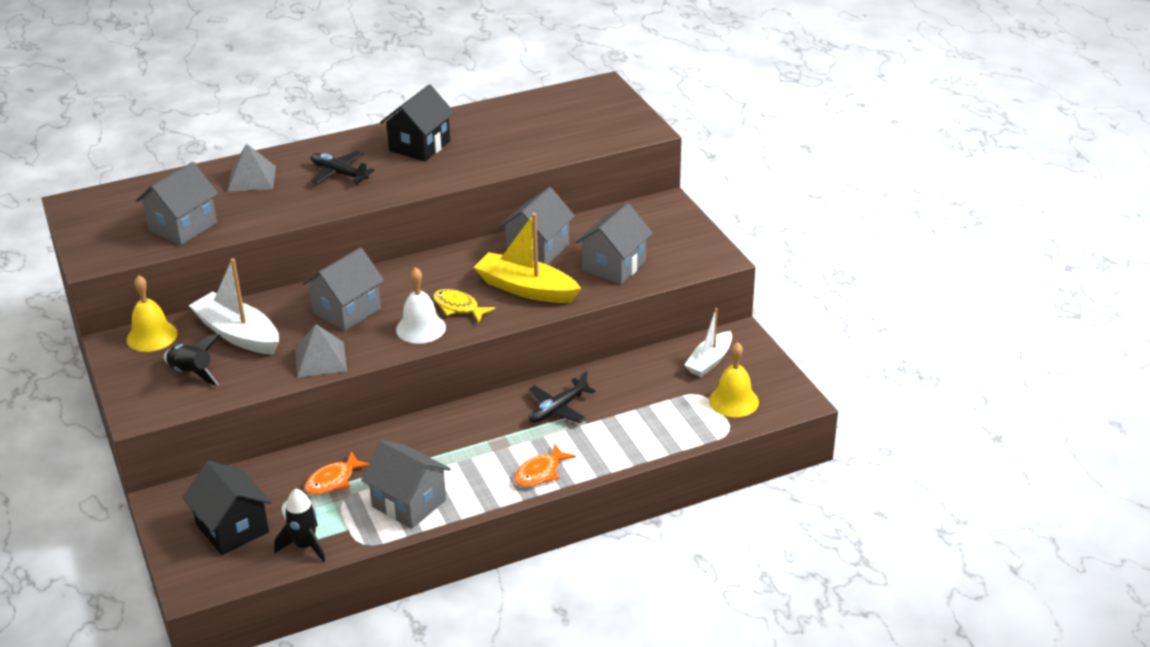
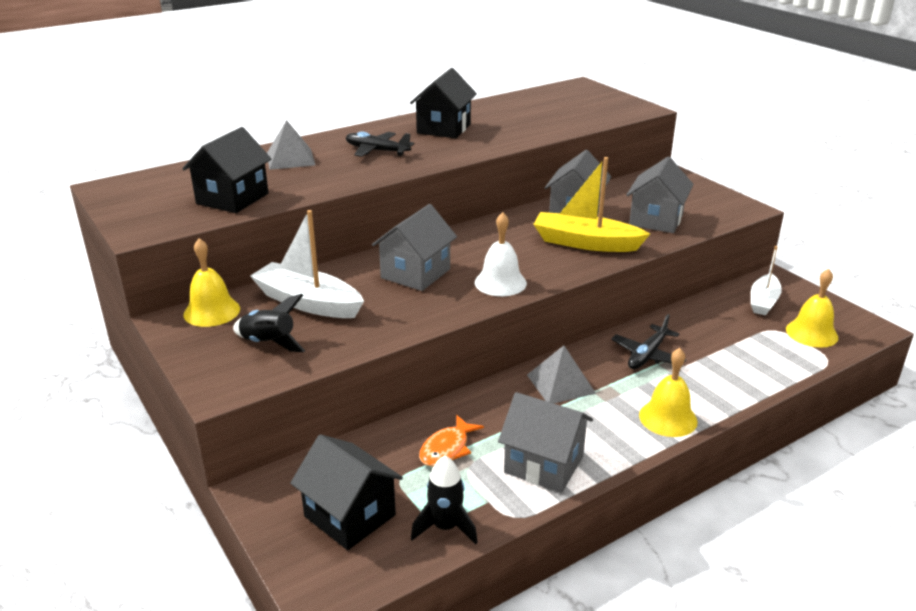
camera: 10 degrees left, 5 degrees down
(183, 227) = (232, 198): grey house -> black house
(320, 359) = (408, 318): grey pyramid -> grey pyramid (561, 384)
(458, 307) = (528, 262): yellow fish -> none
(540, 473) = (668, 418): orange fish -> yellow bell

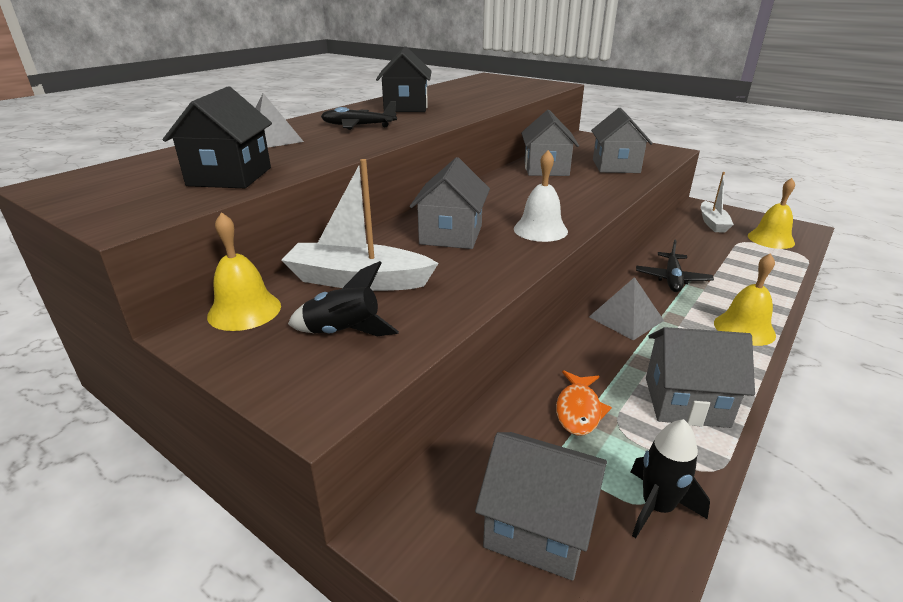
camera: 20 degrees left, 0 degrees up
(350, 515) = (538, 527): black house -> grey house
(585, 243) = (579, 189): yellow boat -> none

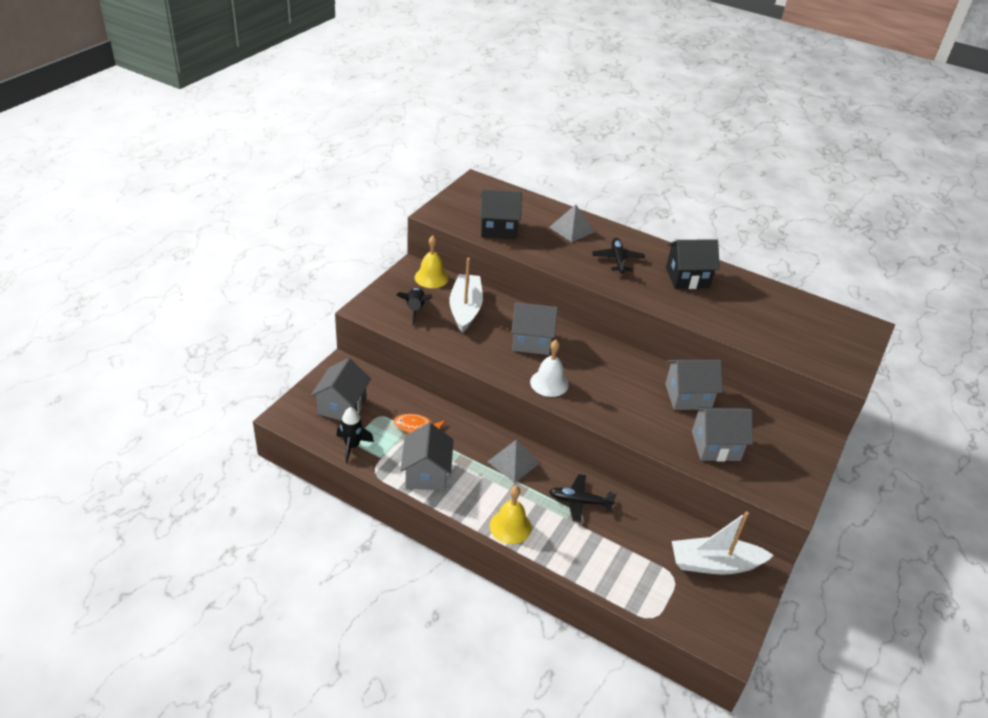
camera: 80 degrees right, 10 degrees up
(712, 223) = (714, 564): white boat -> white boat, size x1.53
(771, 239) = (687, 603): yellow bell -> none

